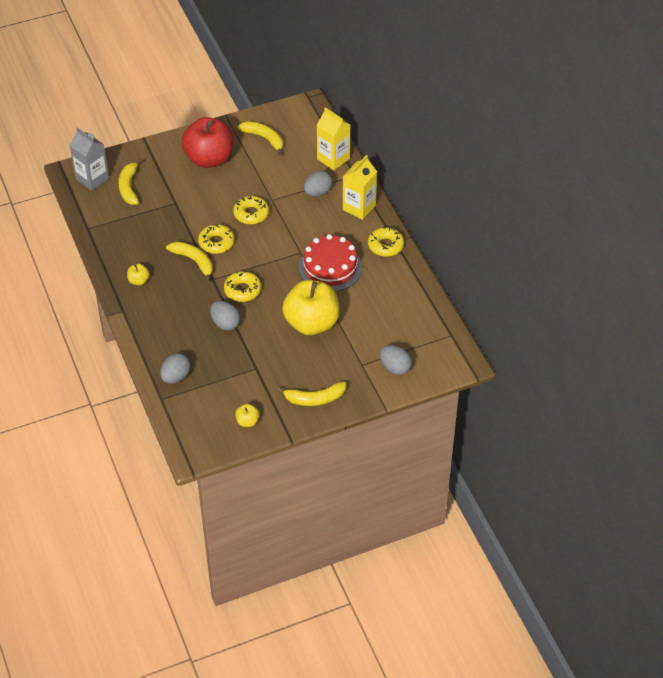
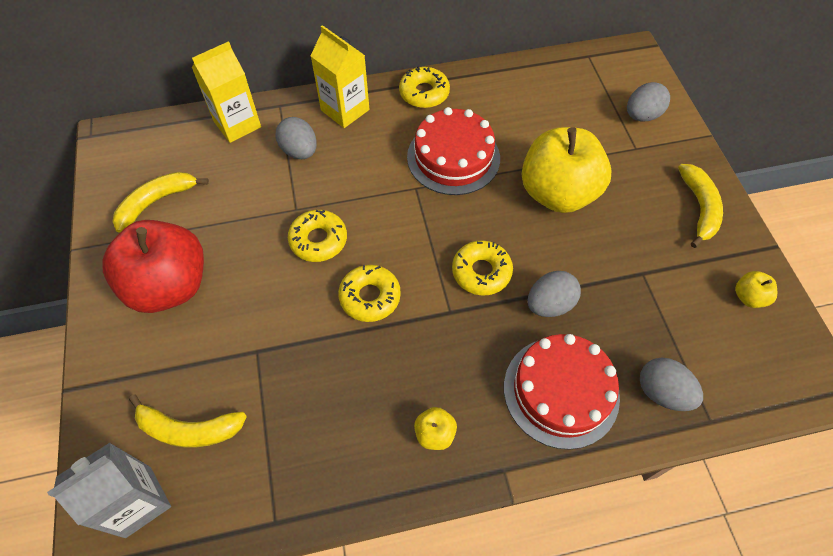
camera: 80 degrees left, 10 degrees up
(170, 331) = (561, 391): none -> red cake
(194, 261) = (405, 336): yellow banana -> none

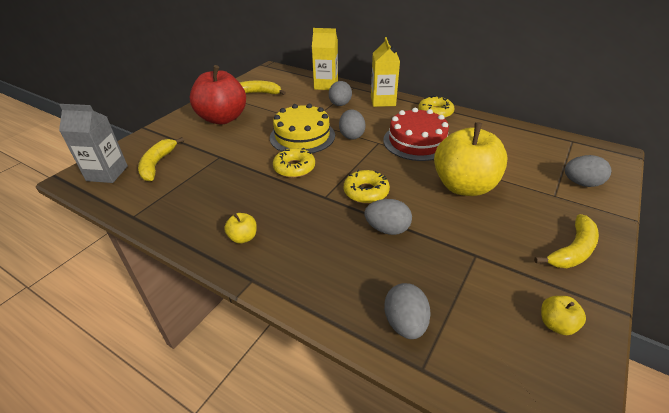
camera: 45 degrees right, 20 degrees down
(189, 429) = (157, 164): yellow banana -> yellow banana turned 45 degrees clockwise
(318, 240) = (302, 136): yellow donut -> yellow cake
(374, 197) = (351, 135): none -> grey egg
(561, 391) = (336, 271): red cake -> none

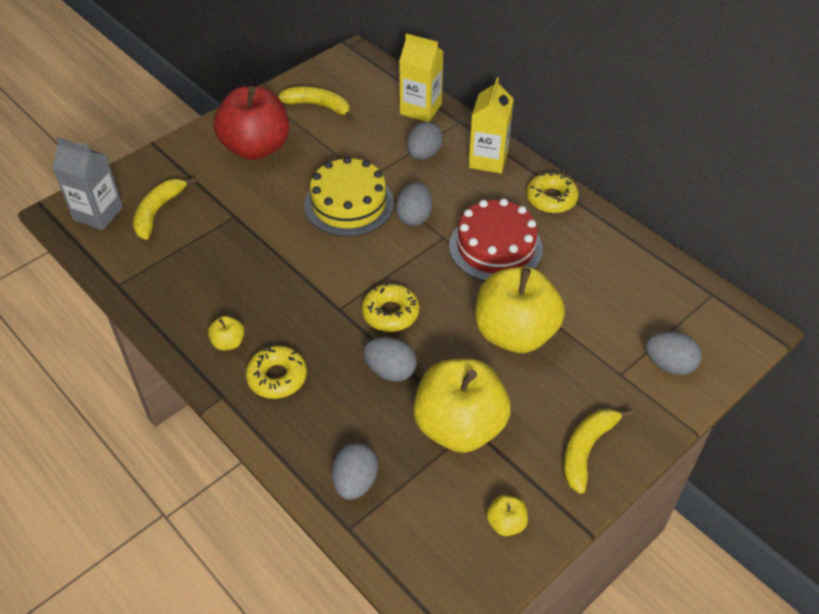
camera: 15 degrees right, 10 degrees up
(294, 168) = (319, 255): yellow donut -> yellow donut (277, 377)
(465, 256) = (459, 426): none -> yellow apple
(573, 250) = (586, 450): yellow banana -> yellow banana turned 150 degrees clockwise

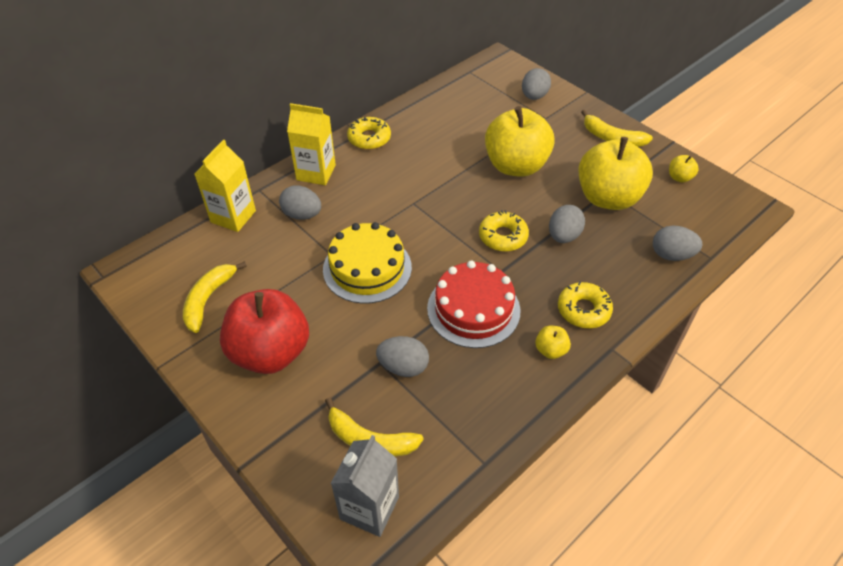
camera: 90 degrees left, 0 degrees up
(414, 216) = (387, 222): grey egg -> grey egg (403, 367)
(495, 247) = (425, 172): red cake -> red cake (473, 309)

